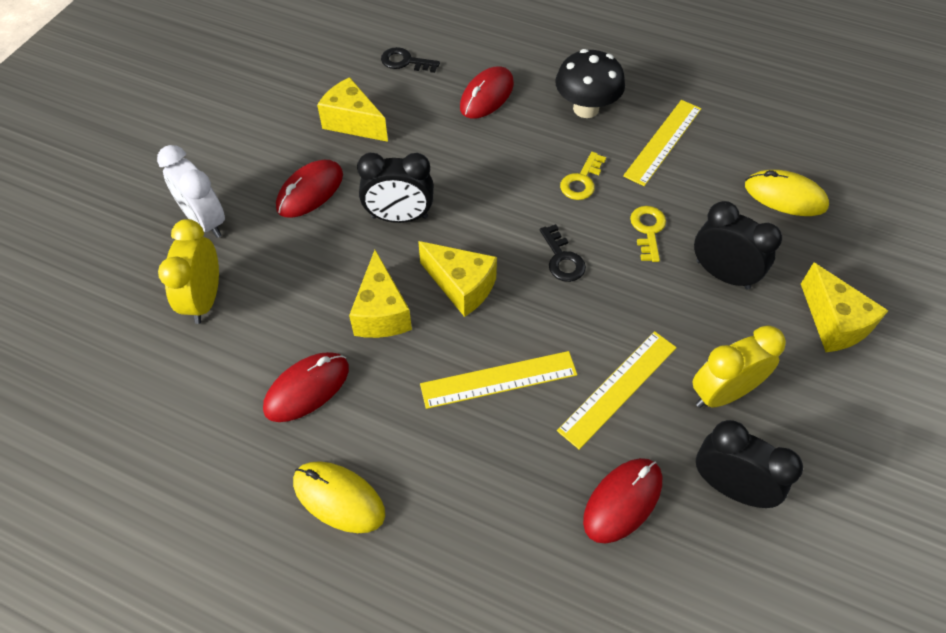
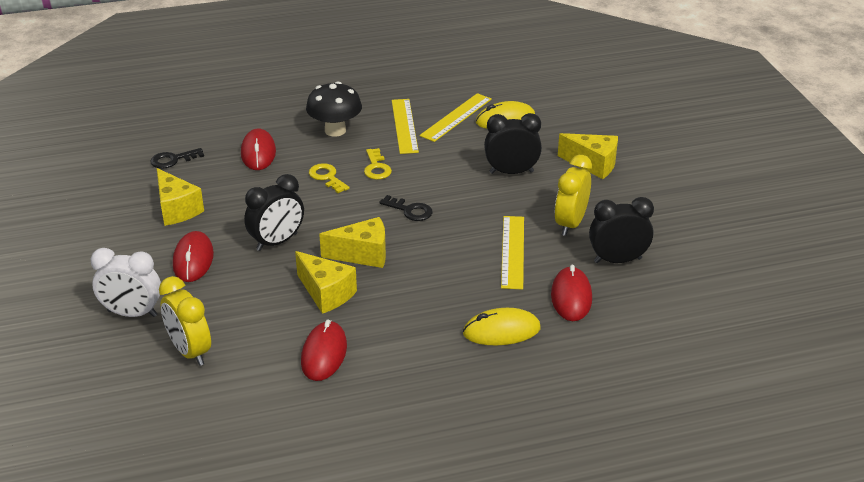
camera: 40 degrees left, 20 degrees down
(339, 498) = (410, 389): yellow mouse -> yellow mouse (501, 331)
(353, 122) = (176, 209): yellow cheese -> yellow cheese turned 120 degrees counterclockwise
(498, 379) = (440, 284): yellow ruler -> yellow ruler (456, 117)
(648, 230) = (445, 172): yellow key -> yellow key (327, 177)

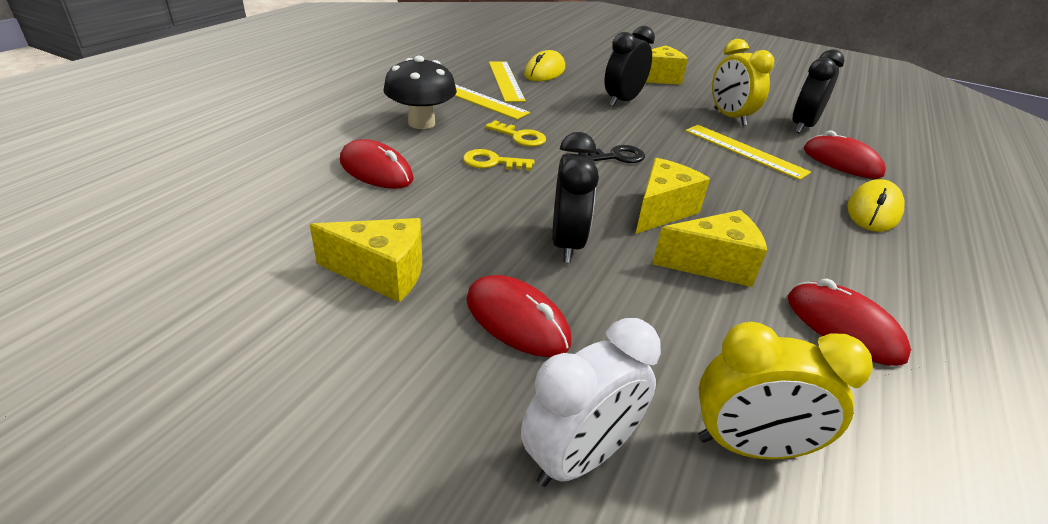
camera: 50 degrees left, 0 degrees up
(173, 160) = (273, 221): black key -> none

